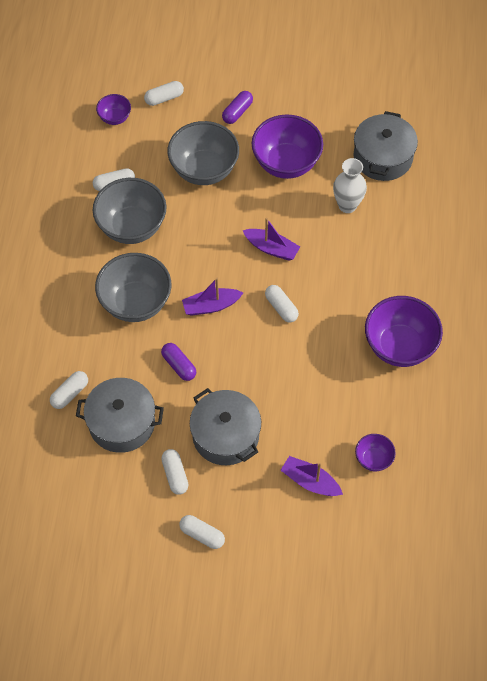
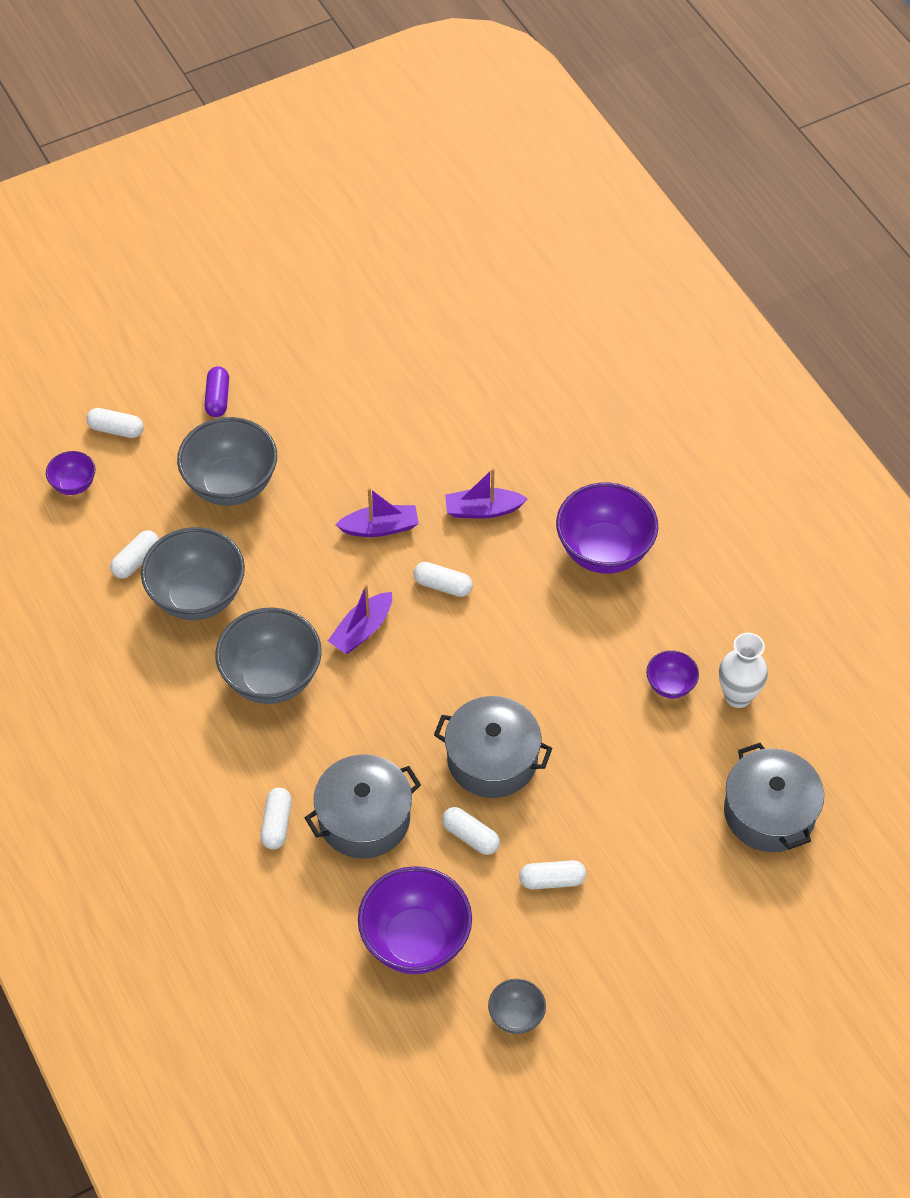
camera: 35 degrees left, 5 degrees down
(114, 604) = (516, 1016): none -> grey bowl
(164, 98) = (116, 429): white capsule -> white capsule turned 75 degrees clockwise
(179, 365) = (378, 716): purple capsule -> none
(286, 163) = (321, 425): purple bowl -> purple bowl (415, 940)
(310, 481) = (623, 750): purple boat -> purple boat (483, 510)
(347, 205) = (427, 433): white vase -> white vase (738, 696)
(383, 157) = (425, 358): grey pot -> grey pot (769, 812)

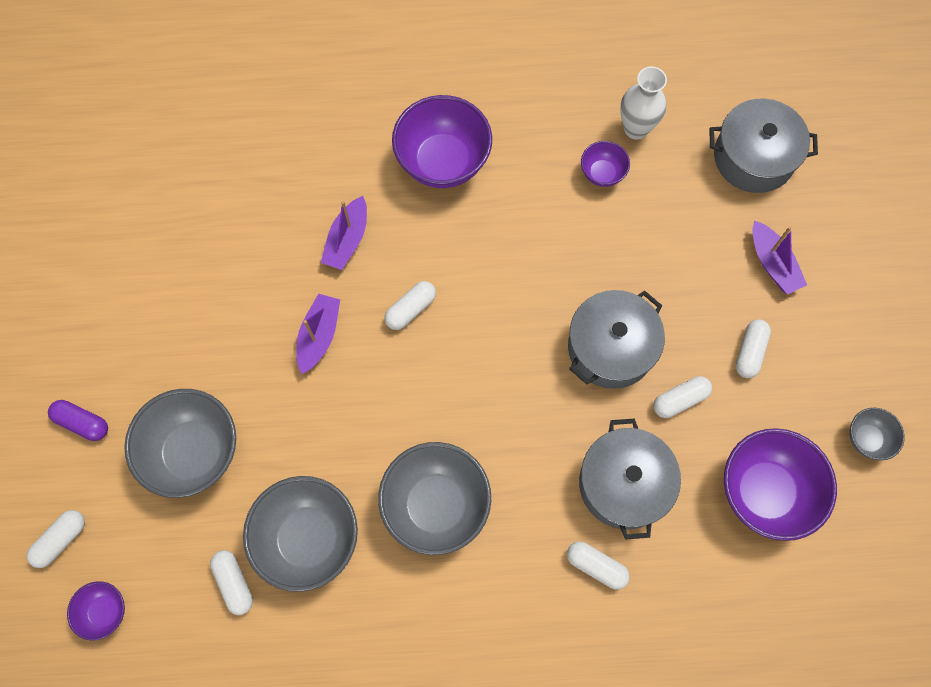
camera: 65 degrees left, 15 degrees up
(362, 630) = (423, 400): purple boat -> purple boat (772, 264)

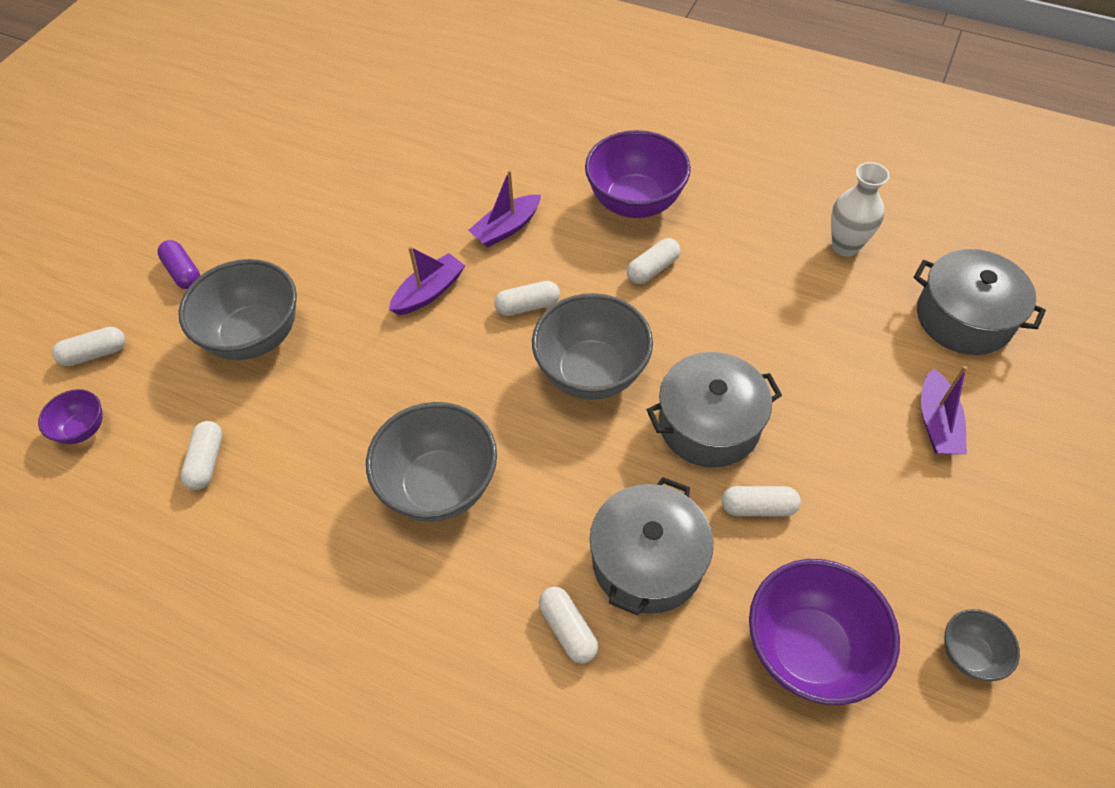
camera: 30 degrees right, 15 degrees down
(308, 539) = (300, 456): grey bowl -> grey bowl (591, 373)
(602, 173) = (788, 270): purple bowl -> none
(750, 352) = (865, 496): white capsule -> white capsule (652, 269)

